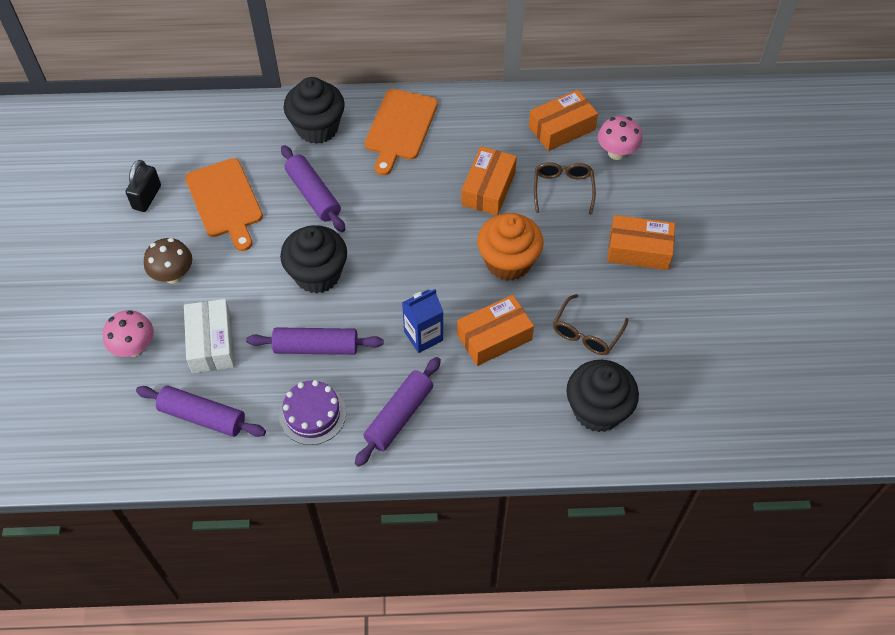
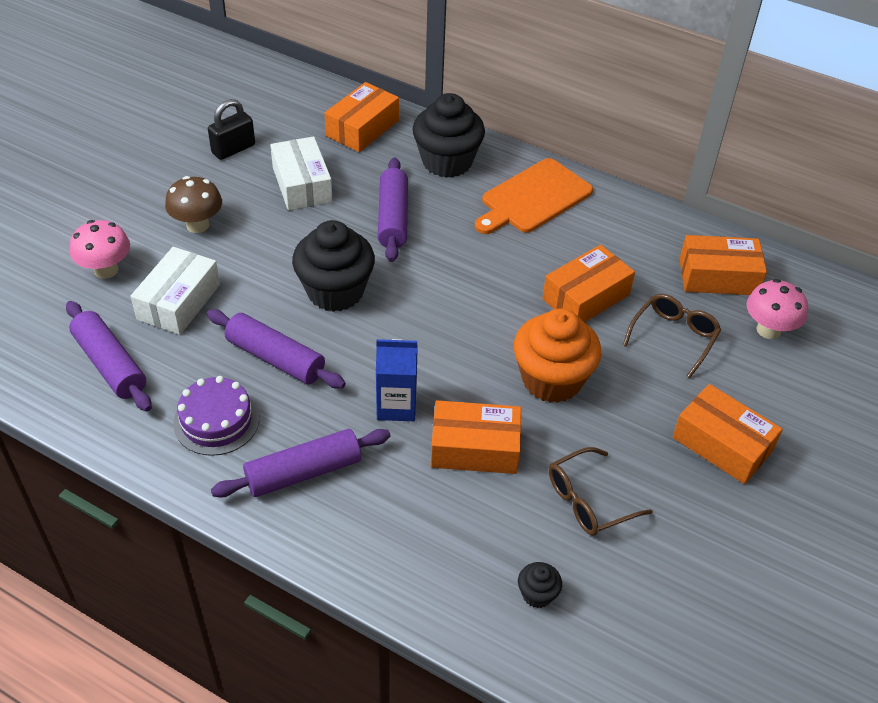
camera: 30 degrees right, 10 degrees down
(225, 201) = (302, 185): orange cutting board -> white box
(232, 130) = (362, 128): none -> orange box
(597, 410) = (537, 594): black cupcake -> black cupcake, size x0.44

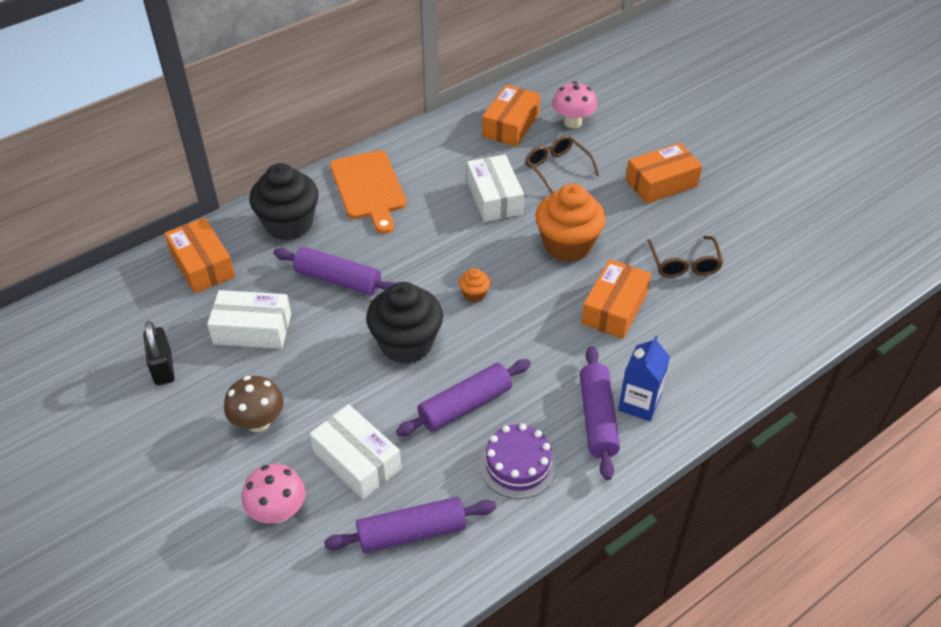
camera: 65 degrees left, 0 degrees up
(396, 406) = (553, 341): blue carton -> blue carton (639, 403)
(429, 322) = (474, 294): none -> orange cupcake
(537, 594) = (752, 317): black cupcake -> none
(586, 297) = (494, 198): orange box -> white box

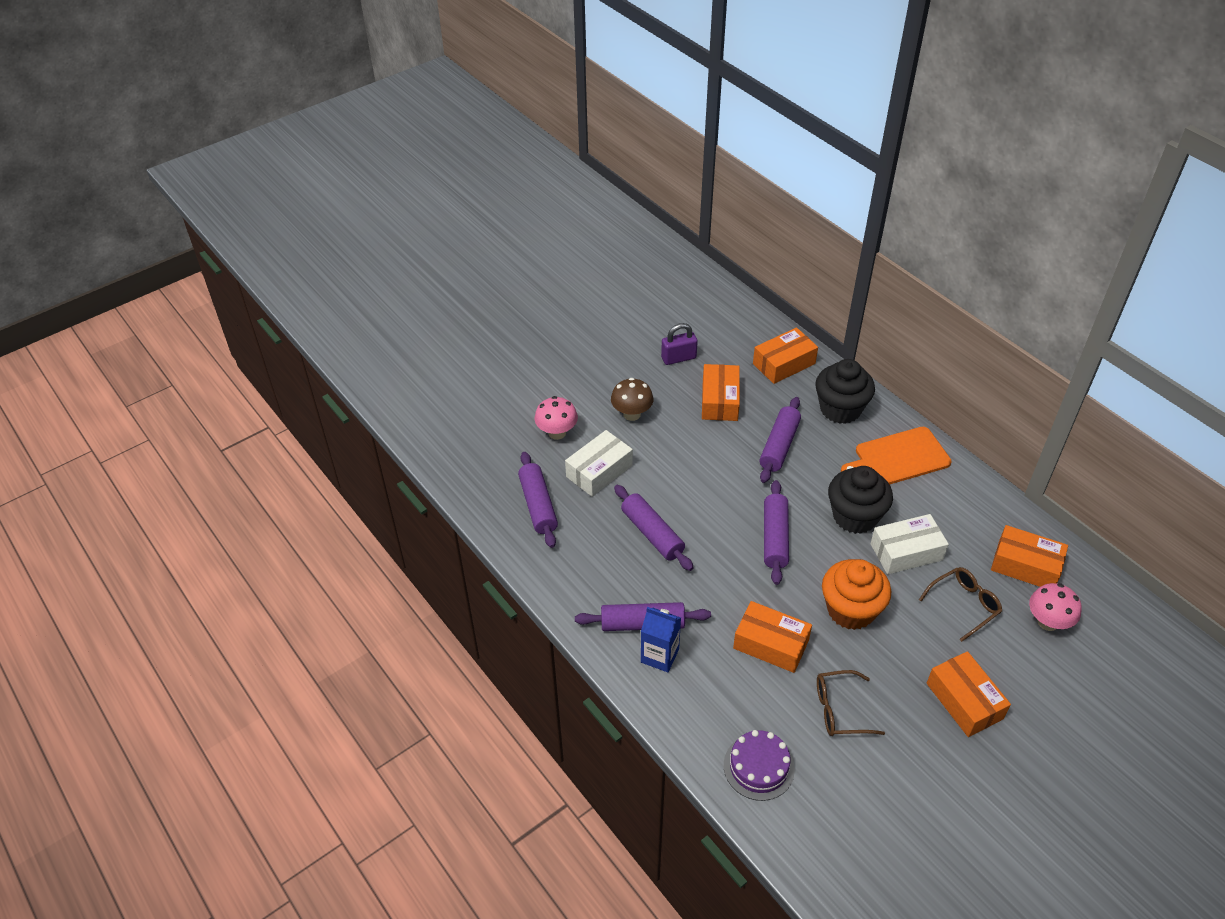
camera: 90 degrees right, 0 degrees up
(163, 367) = (678, 358): black padlock -> purple padlock
(252, 329) = (720, 400): white box -> orange box
(406, 343) = (713, 494): black cupcake -> black cupcake (855, 516)
(474, 294) = (775, 538): orange cupcake -> purple rolling pin
(517, 464) = (596, 568): purple cake -> purple cake (758, 767)

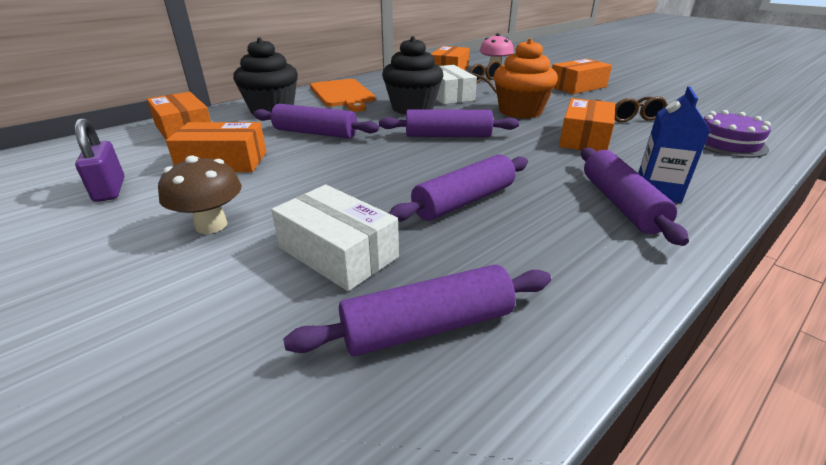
camera: 95 degrees left, 15 degrees down
(557, 433) = (217, 314): pink mushroom -> none

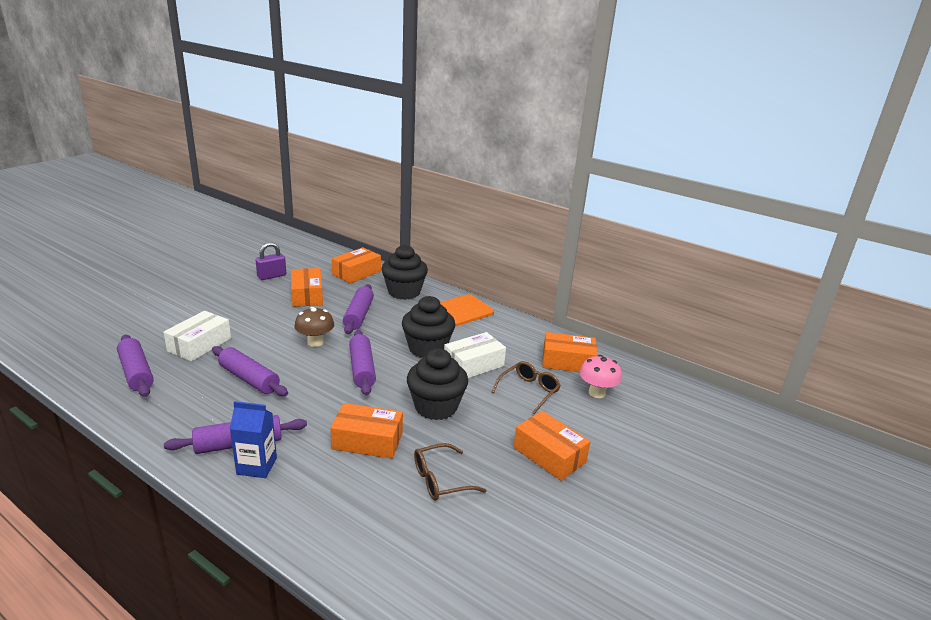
camera: 75 degrees right, 5 degrees down
(211, 225) = (231, 309): brown mushroom -> brown mushroom (315, 342)
(520, 111) = (436, 407): orange cupcake -> black cupcake
(727, 143) = (367, 542): purple cake -> none

